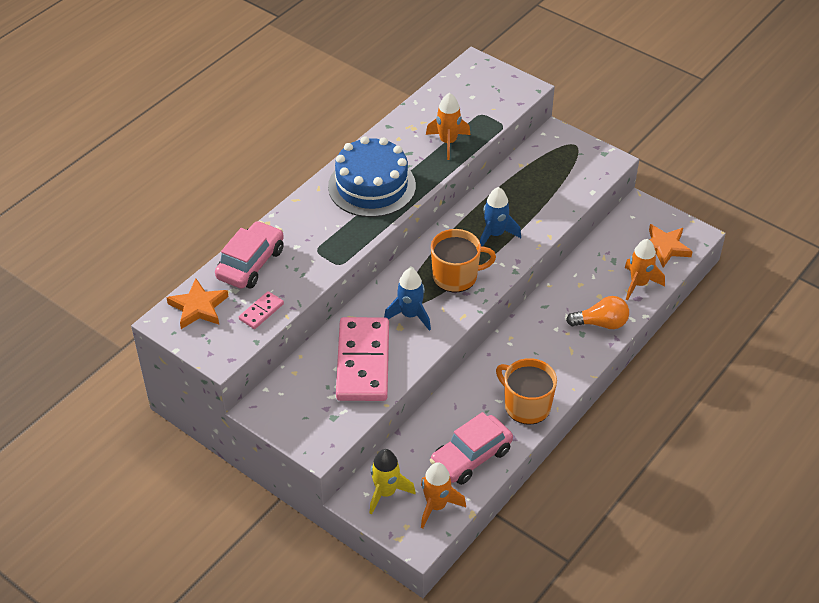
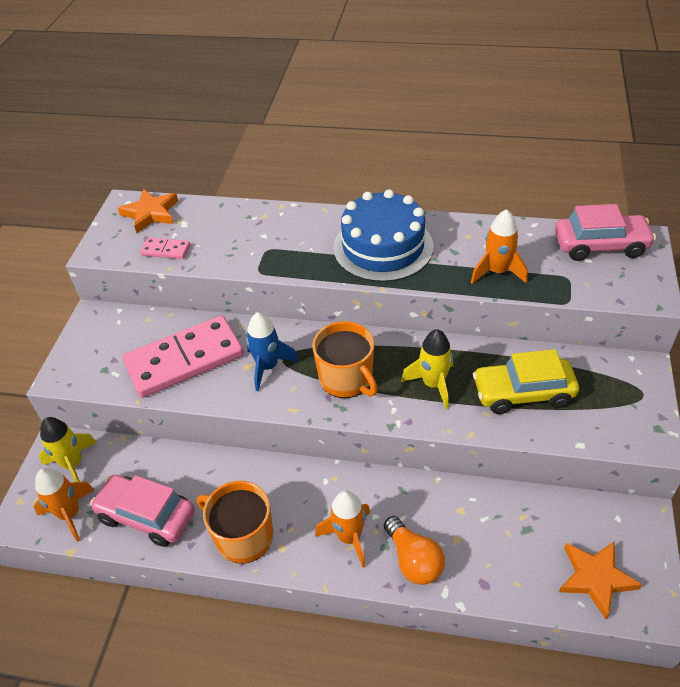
camera: 65 degrees right, 0 degrees up
(251, 264) = (222, 219): pink car -> pink car (600, 245)
(495, 234) = (433, 384): blue rocket -> yellow rocket
(526, 405) = (243, 536): orange mug -> orange mug turned 75 degrees counterclockwise
(535, 196) = (523, 393): none -> yellow car
(639, 284) = (508, 575): orange rocket -> orange rocket (349, 537)

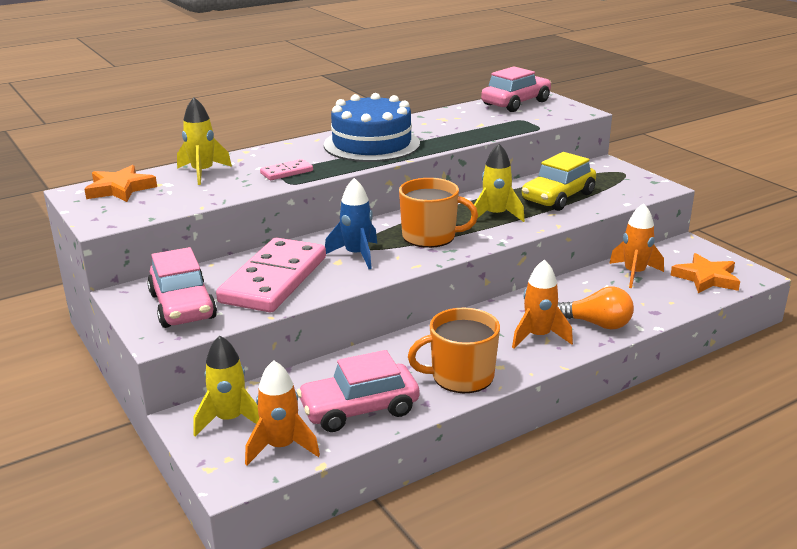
camera: 45 degrees left, 20 degrees down
(105, 352) = (182, 306): none -> pink car
(166, 250) = (178, 200): pink domino -> pink domino (286, 172)
(220, 221) = (203, 173): none -> yellow rocket
(497, 272) = (473, 130): orange rocket -> orange rocket (634, 274)

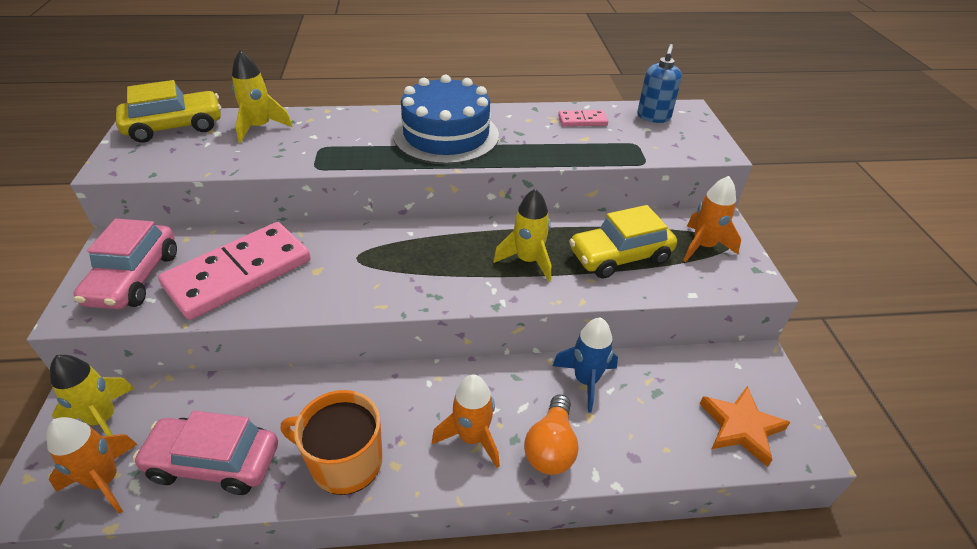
camera: 25 degrees right, 15 degrees up
(120, 189) = (175, 127): orange star -> yellow car
(286, 172) = (328, 150): pink domino -> pink domino (582, 120)
(356, 255) = (341, 268): blue rocket -> blue rocket (586, 380)
(430, 236) = (434, 268): orange mug -> none
(516, 103) = (653, 117): pink car -> blue soap dispenser
(597, 324) = (551, 447): orange light bulb -> orange light bulb turned 60 degrees clockwise
(634, 274) = (657, 383): orange rocket -> orange rocket (703, 246)

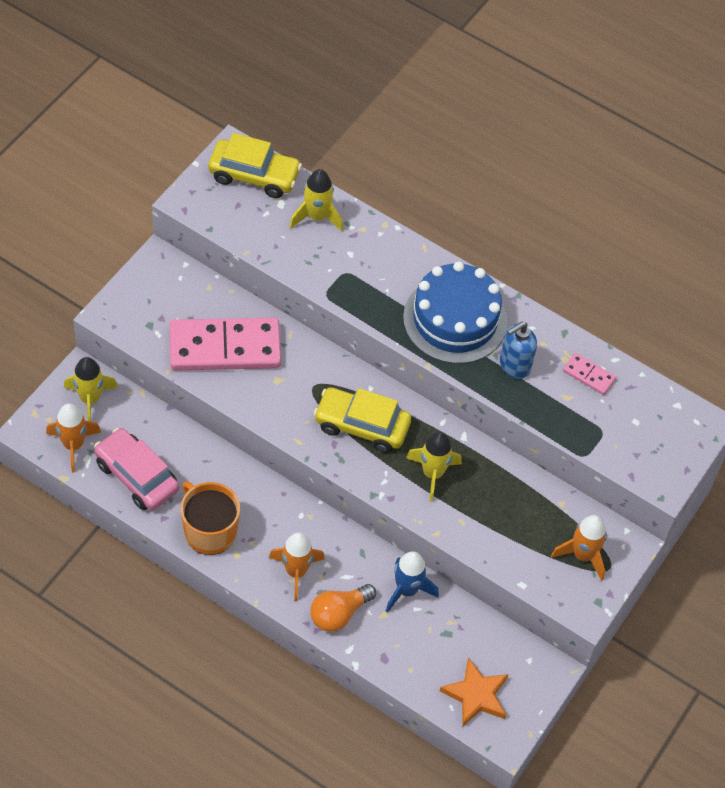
camera: 35 degrees right, 15 degrees up
(134, 278) = (157, 306): pink car -> none
(620, 256) = (506, 518): yellow car -> yellow car (361, 425)
(653, 117) = (659, 412): blue soap dispenser -> blue soap dispenser (514, 366)

